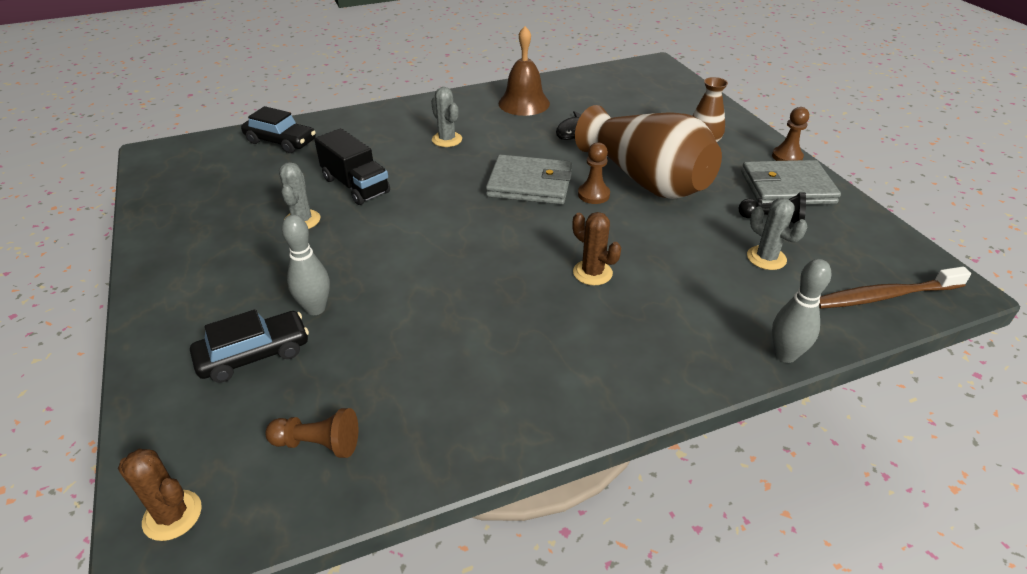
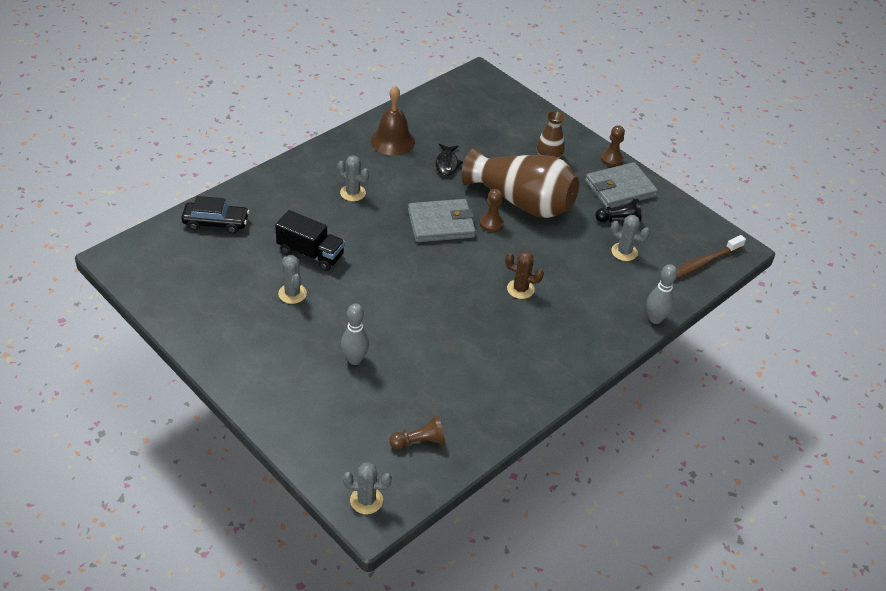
camera: 25 degrees left, 5 degrees up
(172, 515) = (366, 500): brown cactus -> grey cactus
(254, 355) = (338, 400): black car -> none

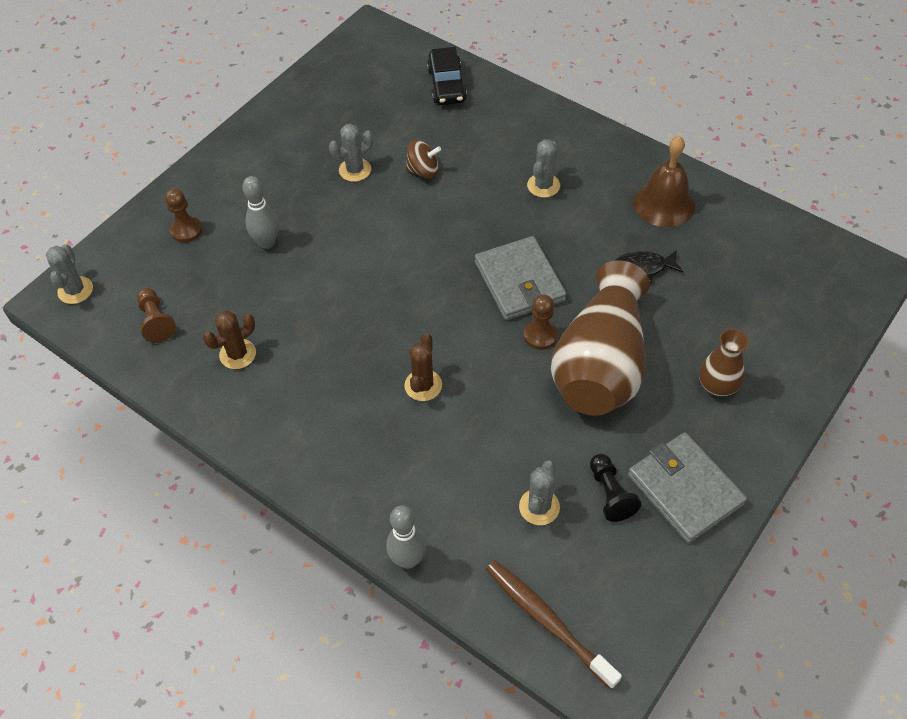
camera: 85 degrees right, 10 degrees up
(310, 253) = (423, 171): black truck -> brown spinning top
(467, 390) = (237, 354): none -> brown cactus
(611, 159) = (754, 471): brown pawn -> brown pawn (186, 230)

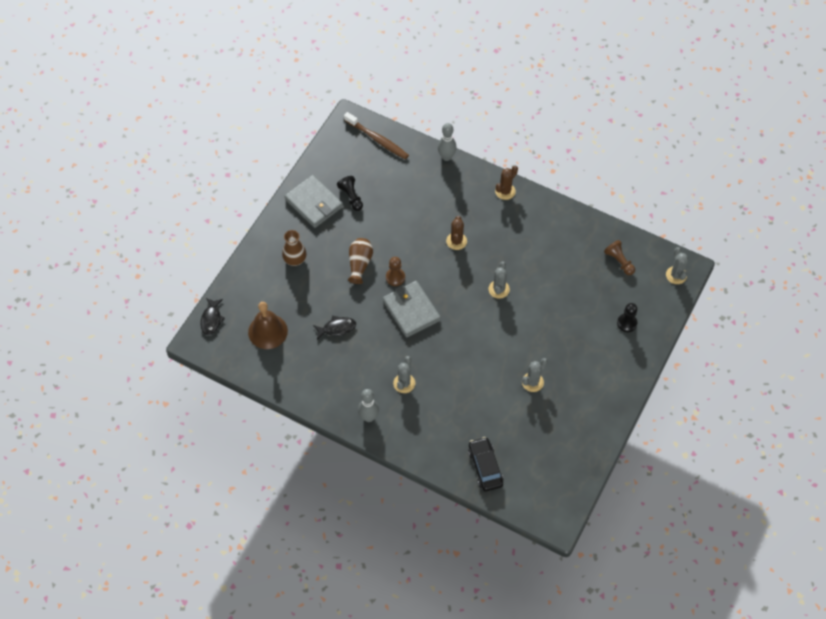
camera: 170 degrees right, 5 degrees up
(186, 230) = (627, 323): brown pawn -> black pawn
(237, 354) = (564, 247): brown cactus -> brown cactus (505, 191)
(267, 242) = (572, 320): grey bowling pin -> grey bowling pin (369, 417)
(423, 171) = (486, 386): brown spinning top -> none
(539, 507) = (386, 187): grey cactus -> grey cactus (499, 289)
(600, 364) = (359, 264): brown vase -> brown vase, size x0.48
(664, 203) = (324, 377): brown bell -> brown bell (268, 331)
(854, 301) = (211, 319): none -> black fish

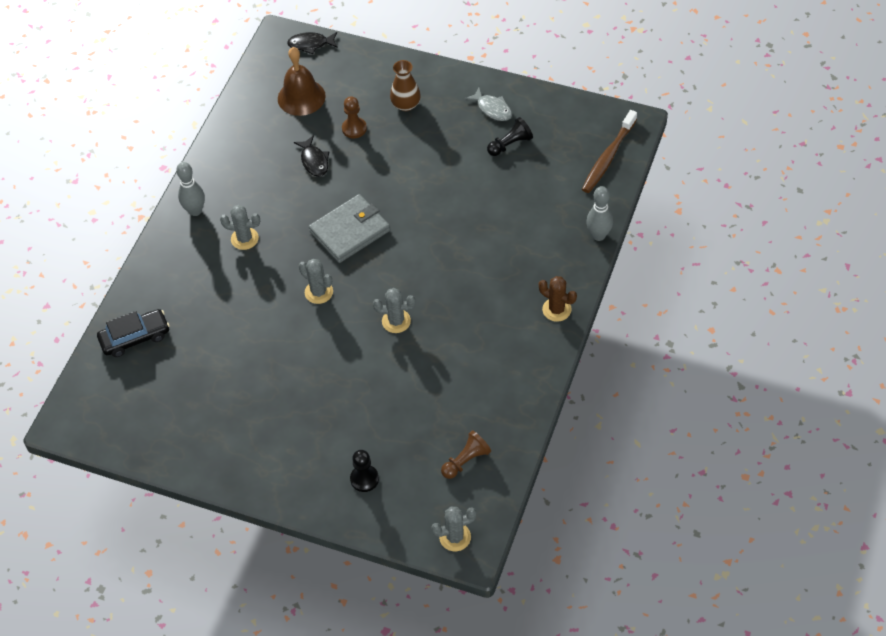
camera: 85 degrees right, 5 degrees down
(314, 203) = (492, 109): grey wallet -> grey fish
(359, 264) = (410, 168): brown vase -> none
(395, 277) = (396, 207): brown pawn -> brown pawn (354, 128)
(456, 241) = (463, 265): brown cactus -> none
(532, 382) = (260, 375): grey cactus -> grey cactus (319, 292)

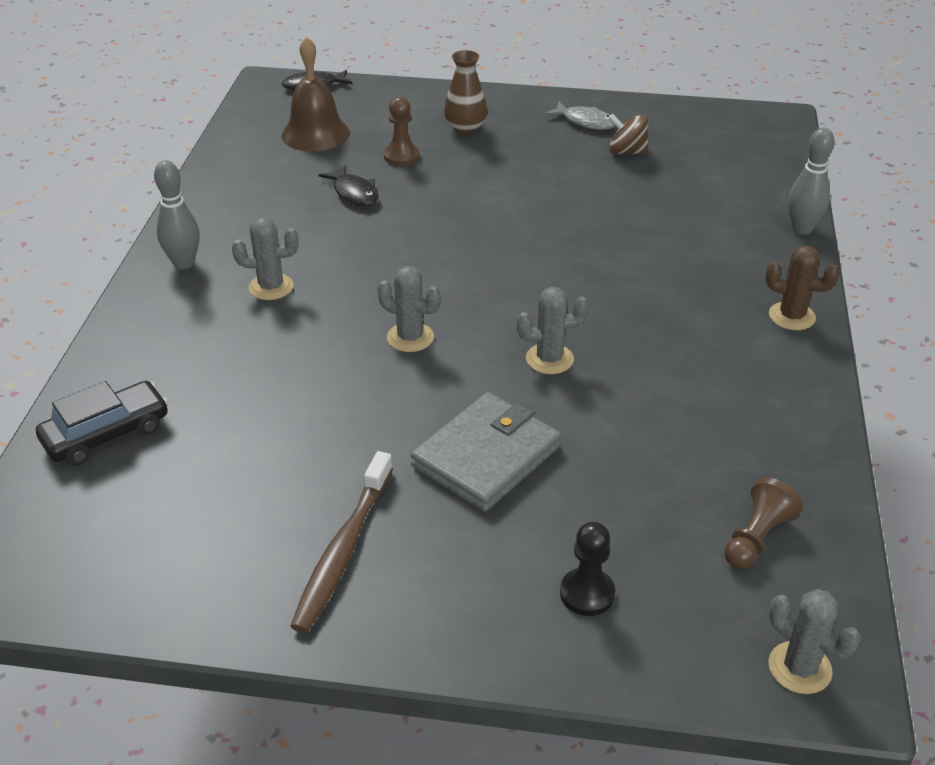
camera: 15 degrees left, 15 degrees down
(350, 231) = (434, 261): grey wallet -> grey wallet (486, 456)
(455, 537) = (799, 668): grey cactus -> grey cactus turned 75 degrees clockwise
(510, 144) = (627, 152): black pawn -> brown spinning top
(608, 157) = (766, 152): brown toothbrush -> brown toothbrush (343, 550)

